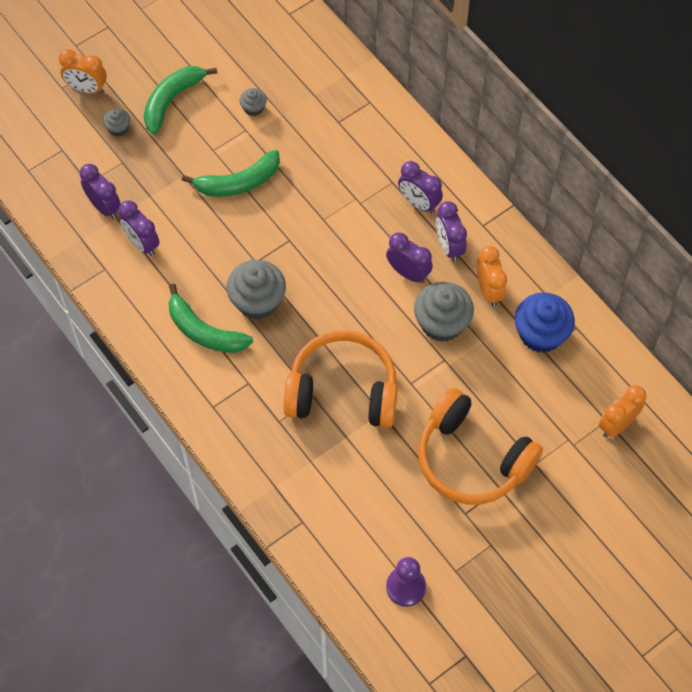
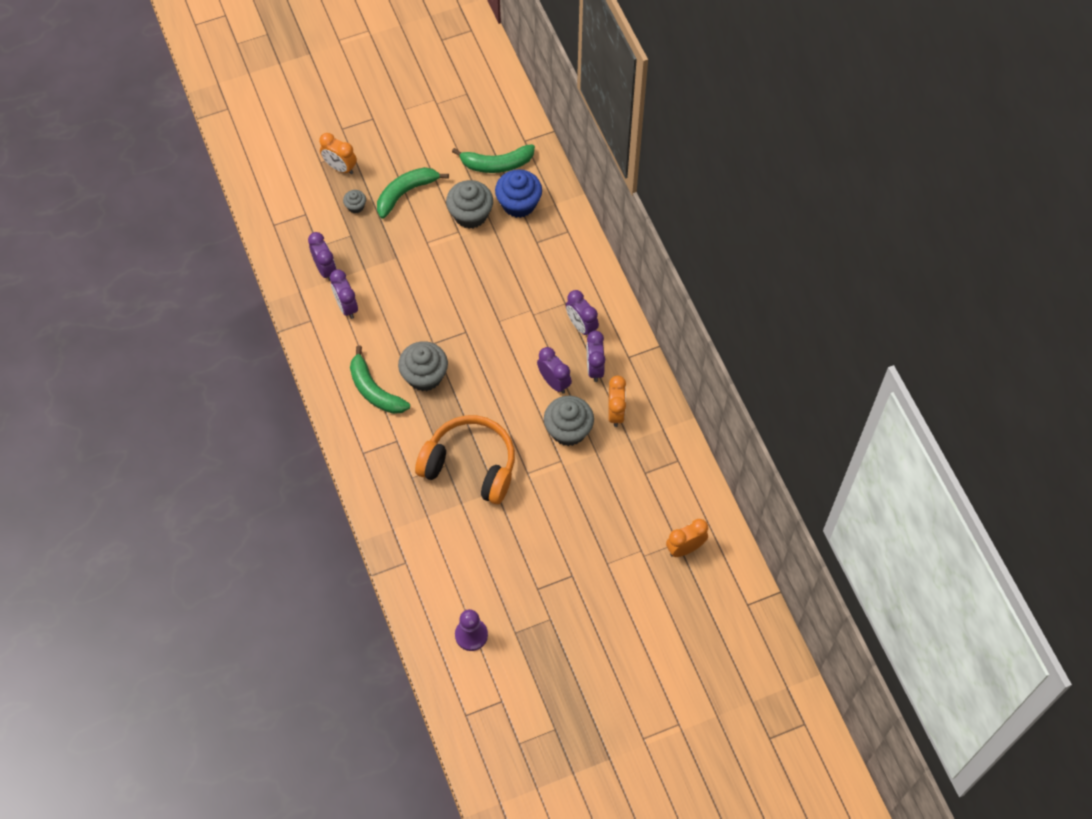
camera: 15 degrees right, 0 degrees up
(238, 182) = (439, 274): green banana -> green banana (497, 164)
(253, 108) = (470, 214): grey cupcake -> grey cupcake, size x2.03
(472, 459) = (557, 546): orange headphones -> none
(540, 334) = (647, 458): blue cupcake -> blue cupcake (519, 204)

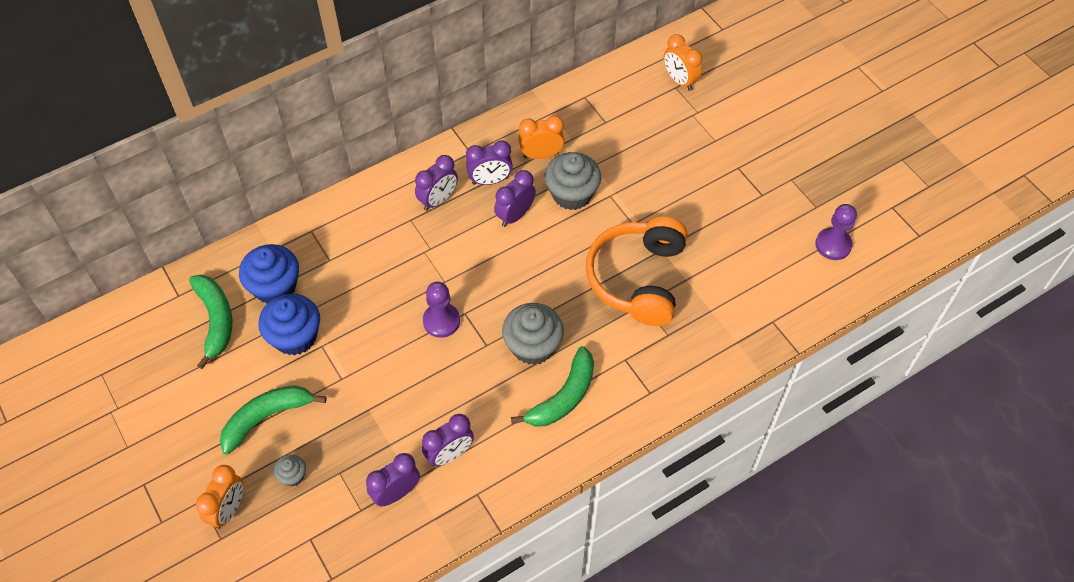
camera: 100 degrees left, 5 degrees down
(406, 193) = (266, 417): green banana -> green banana turned 105 degrees clockwise
(462, 314) = (441, 321): none -> purple pawn
(470, 214) = (295, 336): grey cupcake -> blue cupcake

